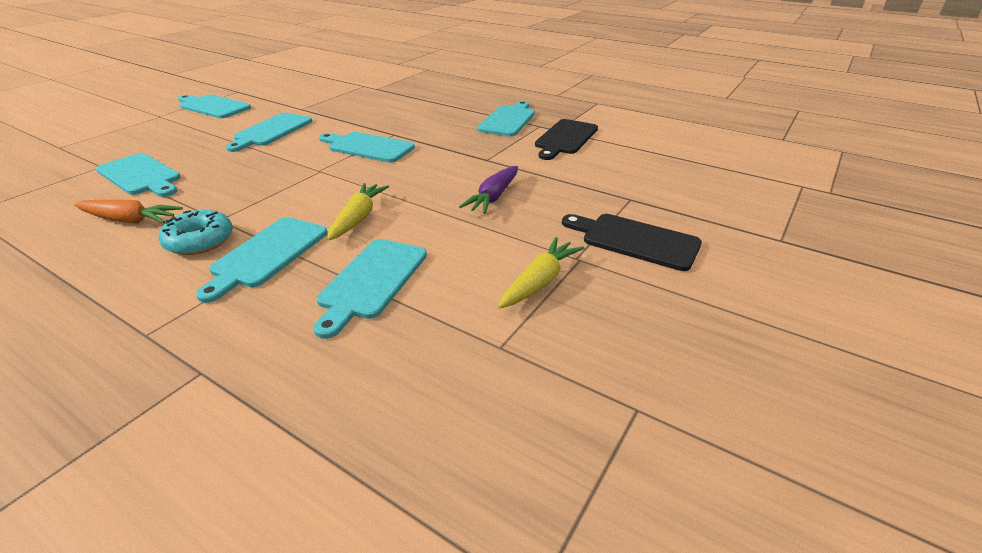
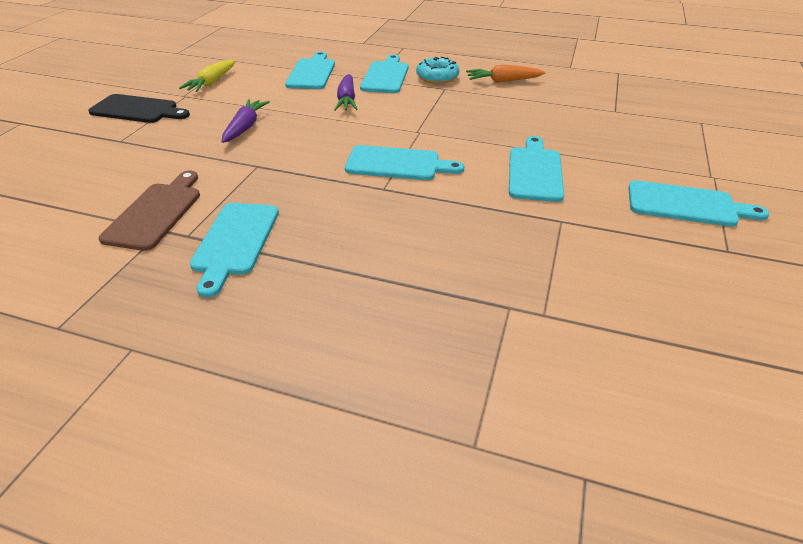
camera: 165 degrees right, 5 degrees up
(141, 176) = (563, 108): turquoise cutting board -> none
(358, 218) = (347, 100): yellow carrot -> purple carrot
(565, 138) = (156, 213): black cutting board -> brown cutting board

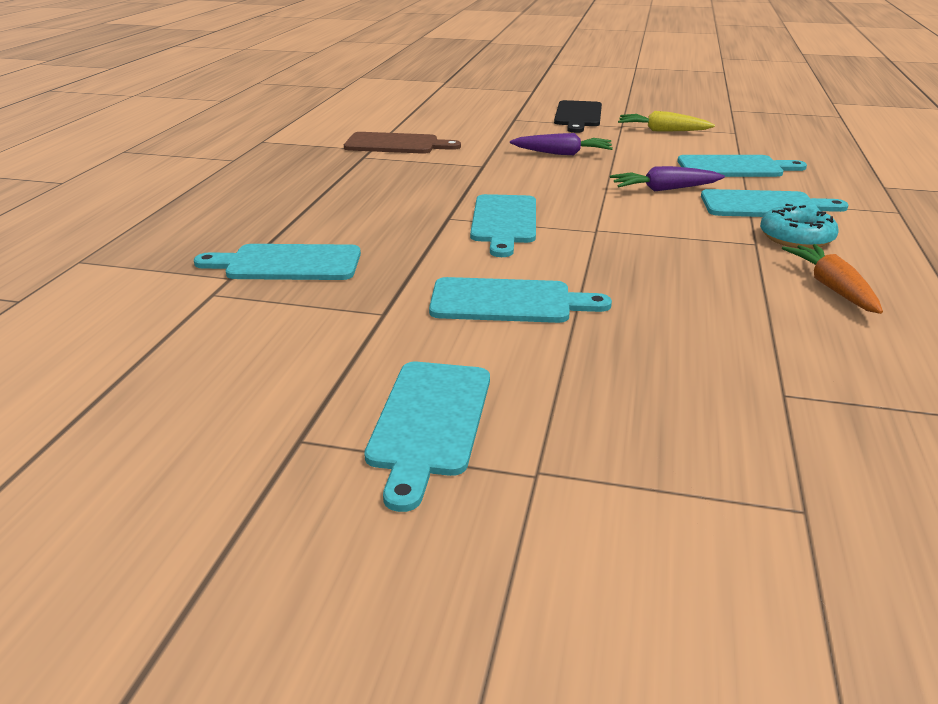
camera: 85 degrees right, 10 degrees down
(235, 242) = (352, 171): turquoise cutting board -> turquoise cutting board (287, 264)

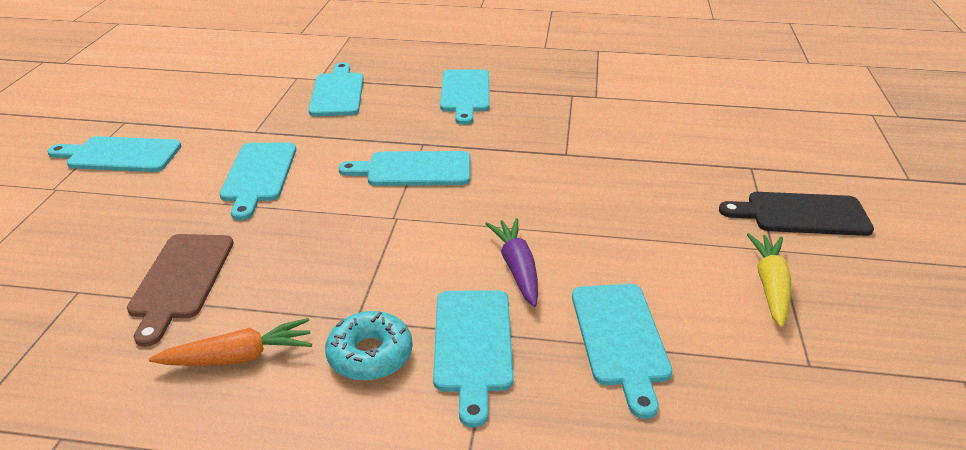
camera: 85 degrees right, 5 degrees up
(333, 197) = (465, 93): none -> turquoise cutting board
(396, 144) = (616, 106): brown cutting board -> brown cutting board (181, 280)
(563, 154) = (625, 201): purple carrot -> none

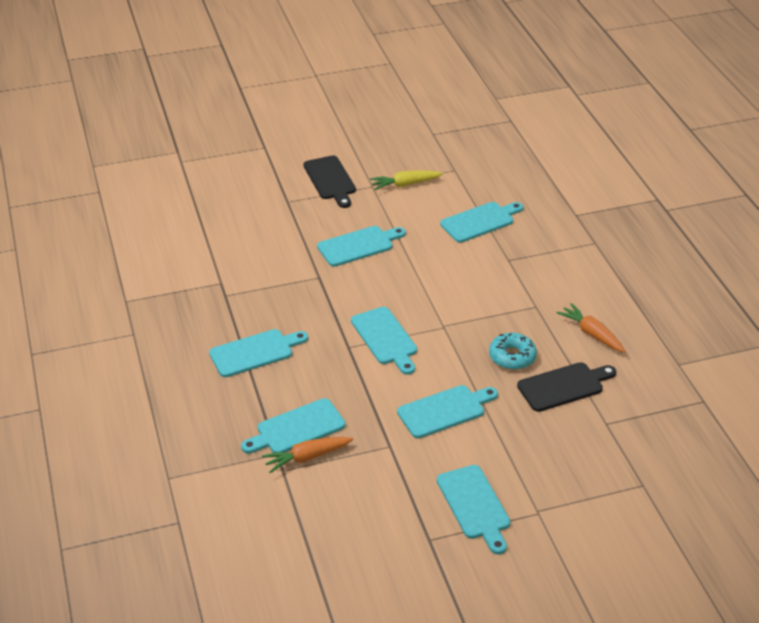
camera: 115 degrees left, 5 degrees up
(181, 280) = (564, 386): brown cutting board -> black cutting board
(296, 90) = (306, 457): none -> orange carrot
(370, 355) = (553, 292): turquoise donut -> turquoise donut (512, 356)
(473, 345) = (521, 263): turquoise cutting board -> turquoise cutting board (358, 245)
(517, 268) = (453, 265): purple carrot -> none

